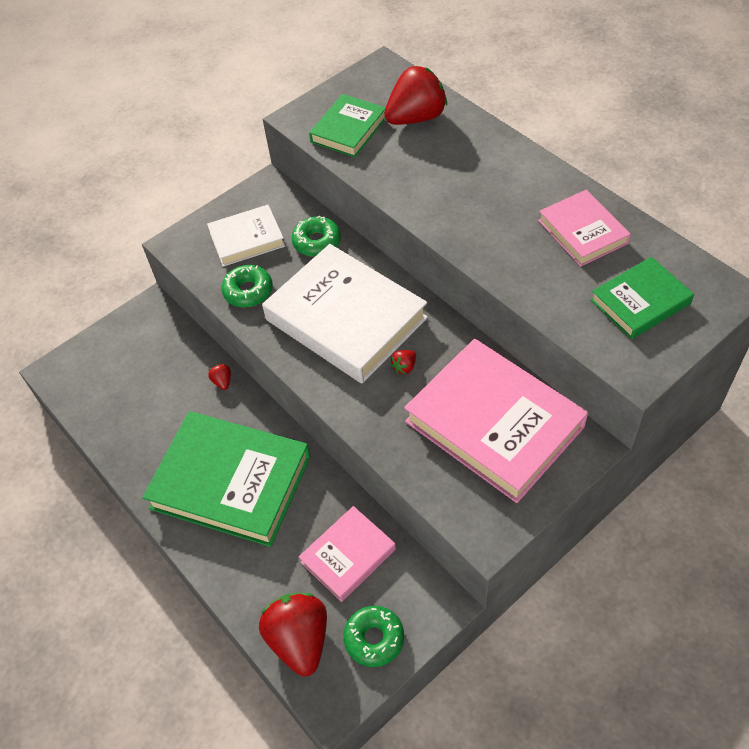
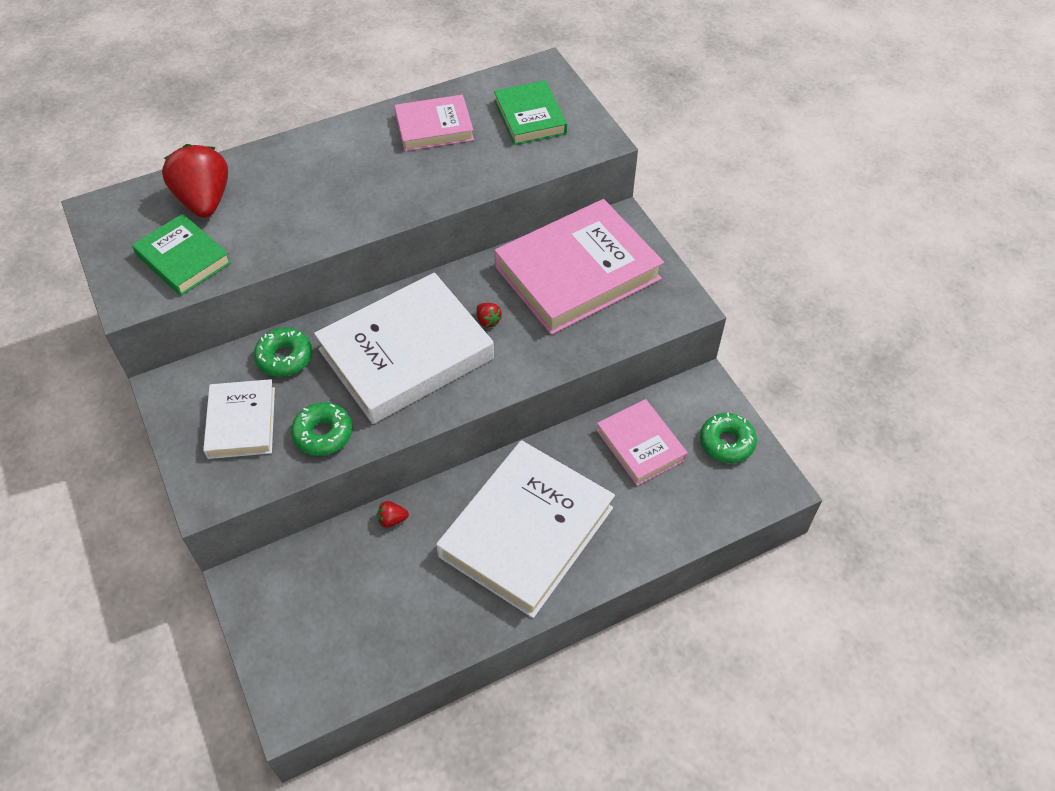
camera: 80 degrees left, 0 degrees up
(231, 482) = (526, 532): green book -> white book
(299, 640) = (715, 501): red strawberry -> none

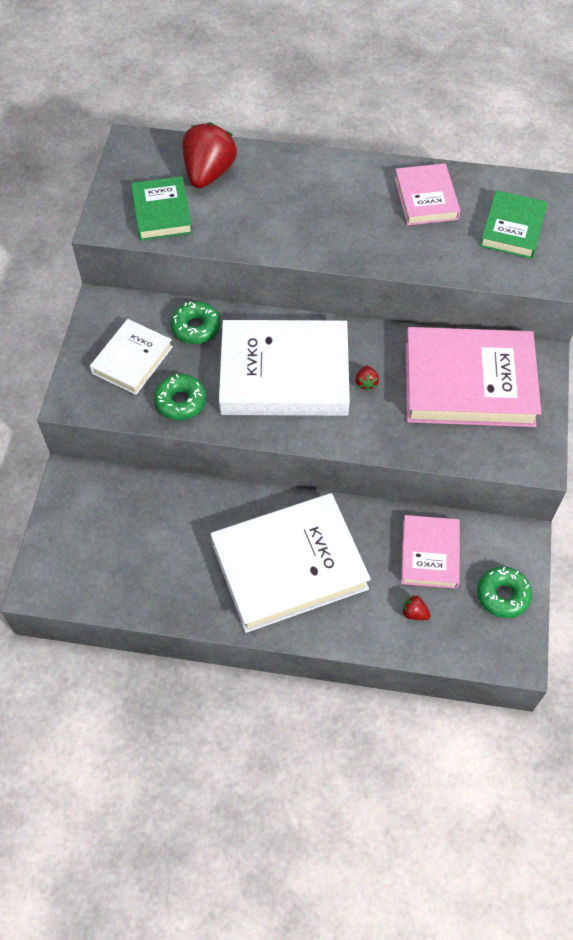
camera: 35 degrees right, 5 degrees up
(392, 520) = (200, 496): red strawberry -> red strawberry (414, 613)
(434, 127) = (426, 198): pink book -> pink book turned 60 degrees clockwise

